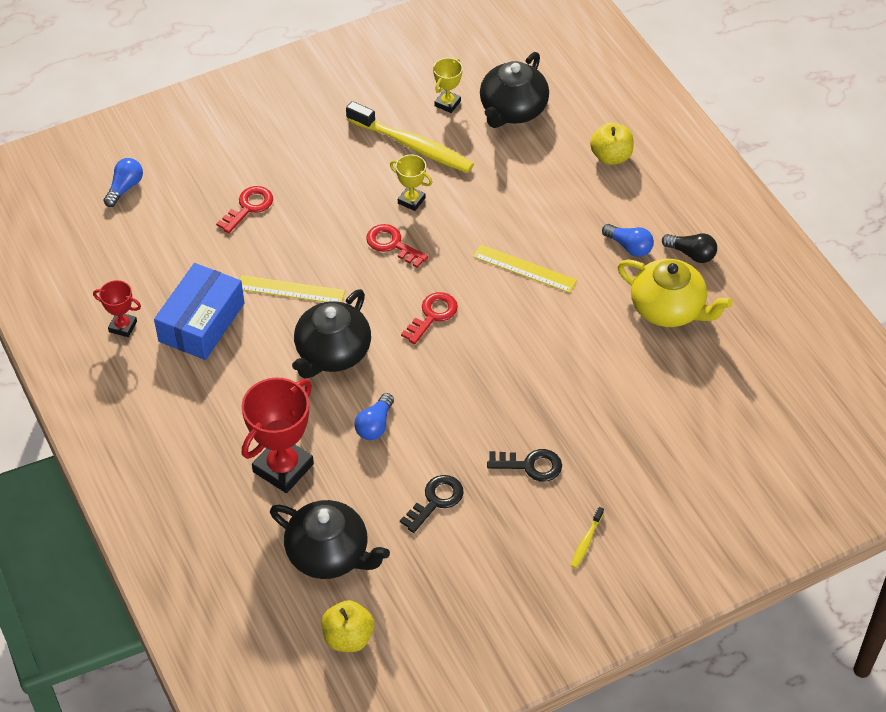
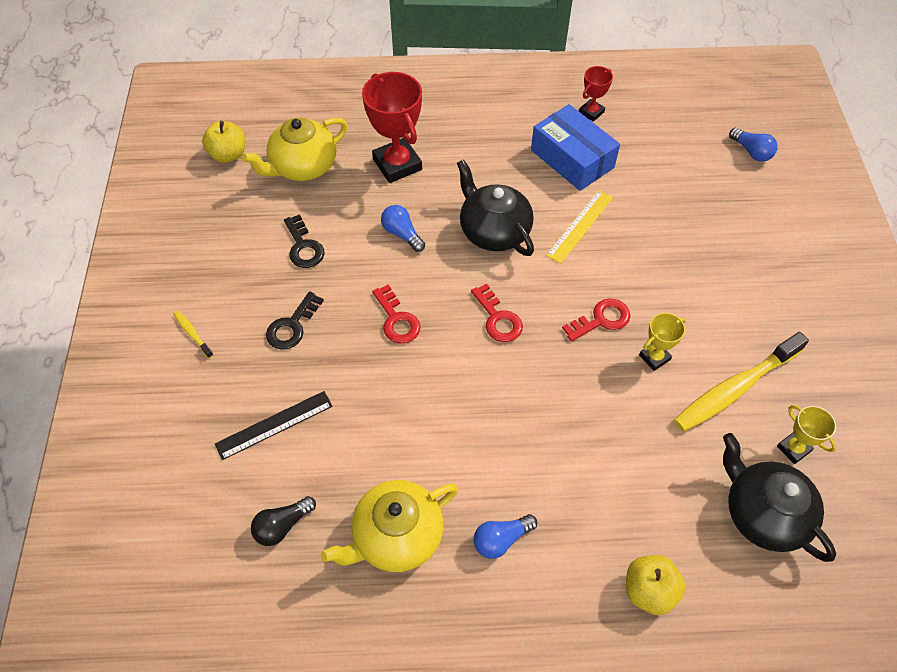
camera: 115 degrees right, 5 degrees up
(249, 207) = (695, 227): red key -> red key (397, 320)
(329, 554) = (303, 166): black teapot -> yellow teapot
(524, 268) = (518, 420): yellow ruler -> none
(632, 430) = (274, 425): none -> black ruler
(691, 254) = (459, 604): black light bulb -> black light bulb (282, 526)

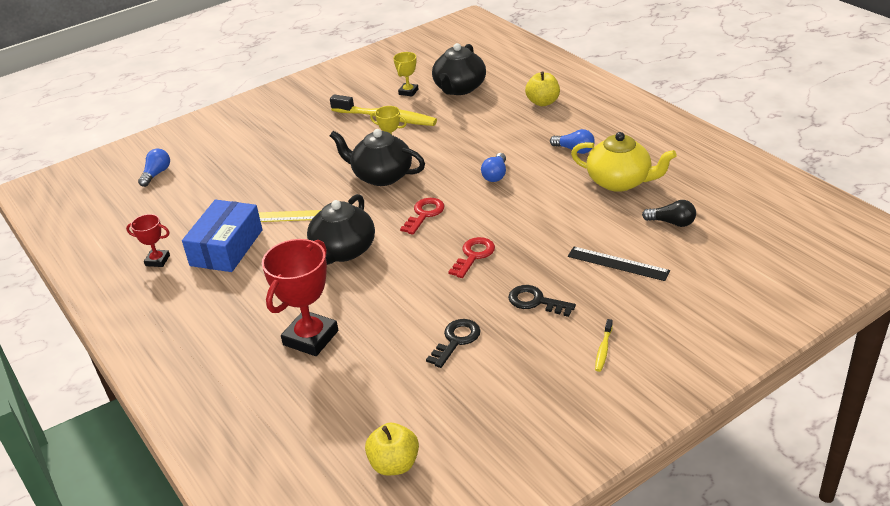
camera: 120 degrees left, 20 degrees down
(292, 326) = (535, 301): black key -> black key turned 150 degrees counterclockwise
(303, 166) = (364, 397): yellow teapot -> none
(402, 234) = (389, 294): blue light bulb -> blue light bulb (495, 175)
(601, 319) = (381, 176): red key -> black teapot

